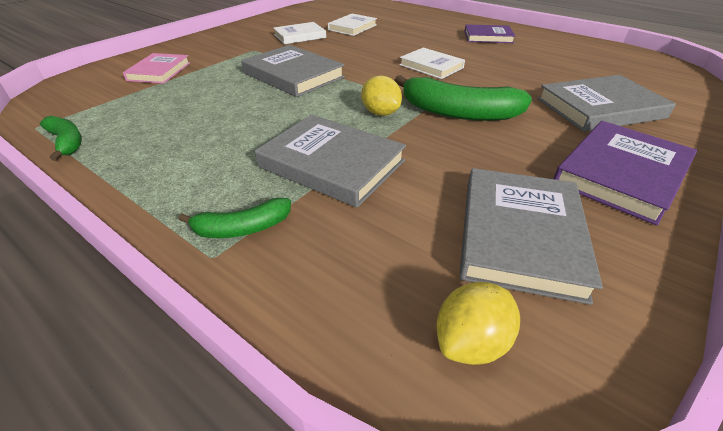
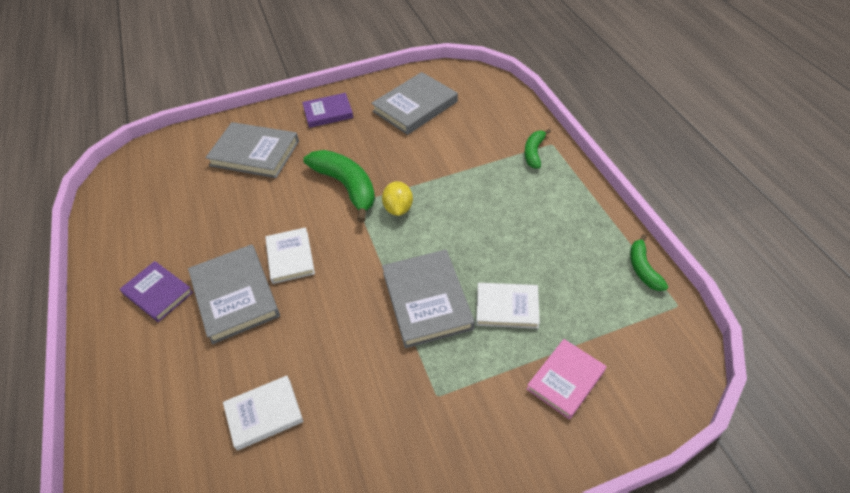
camera: 145 degrees left, 10 degrees up
(242, 228) = (534, 152): green banana -> green banana turned 90 degrees counterclockwise
(300, 36) = (355, 417): white book -> white book (507, 307)
(332, 164) = (466, 175): grey book -> grey book (235, 295)
(471, 342) = (472, 86): yellow lemon -> none
(621, 174) = (328, 112): purple book -> purple book, size x0.65

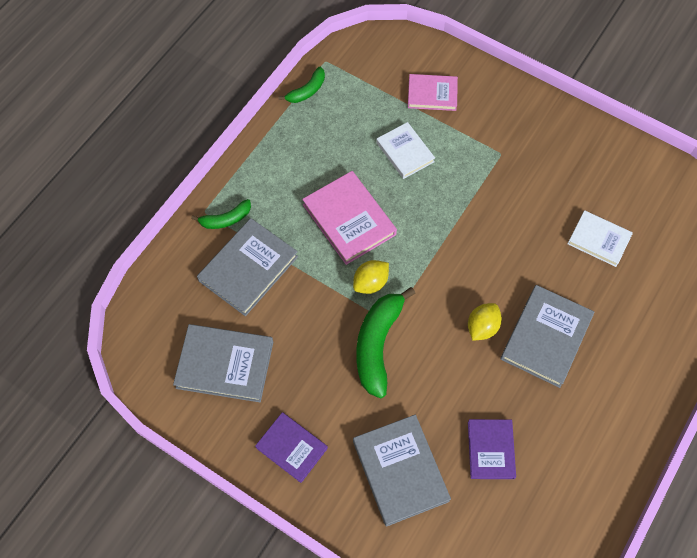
camera: 130 degrees left, 15 degrees up
(158, 293) = (594, 399): purple book -> purple book (490, 450)
(290, 257) = (482, 327): white book -> yellow lemon
(427, 300) = (440, 203): grey book -> grey book (248, 269)
(468, 225) = (349, 220): none -> pink book

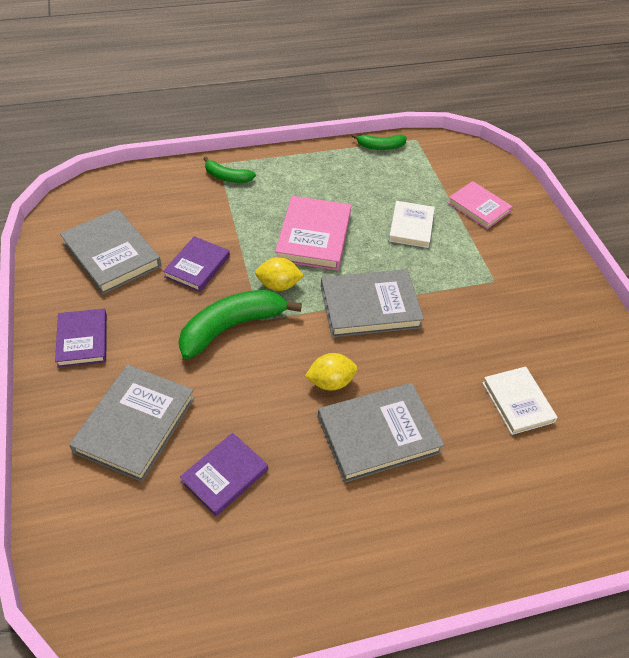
camera: 40 degrees right, 15 degrees down
(248, 269) = (204, 214): grey book -> grey book (370, 307)
(298, 318) = (197, 266): none -> purple book

